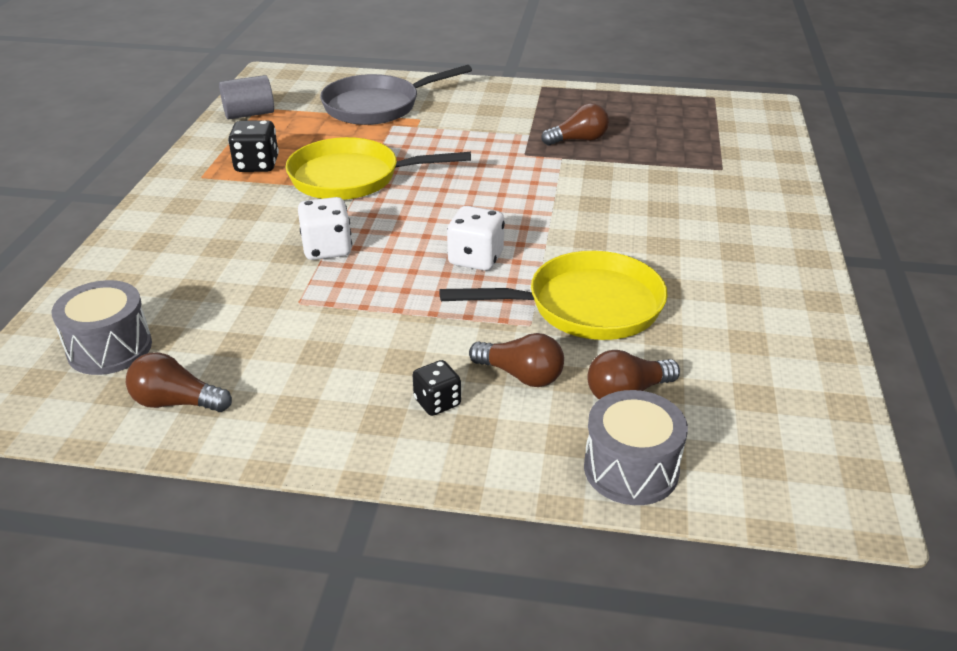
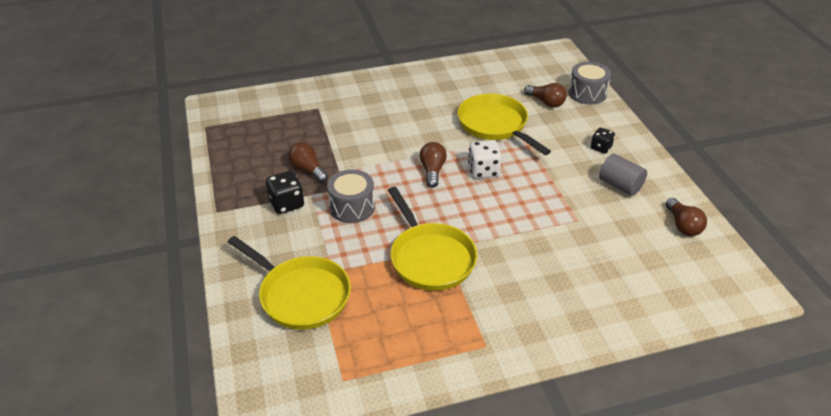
camera: 115 degrees left, 5 degrees up
(110, 348) = (679, 273): grey drum -> grey drum (352, 207)
(249, 114) = (361, 378): grey cylinder -> grey cylinder (620, 185)
(257, 165) = (446, 321): black dice -> black dice (286, 204)
(327, 249) = (521, 231): white dice -> none
(377, 106) = (301, 295): grey pan -> yellow pan
(521, 375) = (562, 131): brown light bulb -> brown light bulb (432, 171)

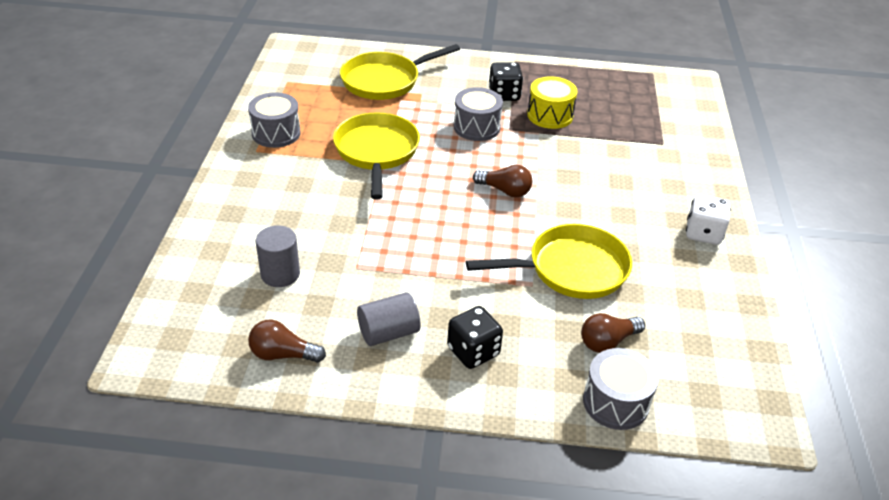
camera: 110 degrees right, 0 degrees up
(308, 170) = (550, 115): brown light bulb -> yellow drum
(430, 258) = (376, 152): yellow pan -> yellow pan turned 90 degrees clockwise
(447, 343) = (276, 133): none -> grey drum
(484, 171) = (484, 227): white dice -> white dice (703, 233)
(601, 148) = (473, 351): black dice -> black dice, size x1.52
(619, 257) = (280, 274): none -> grey cylinder

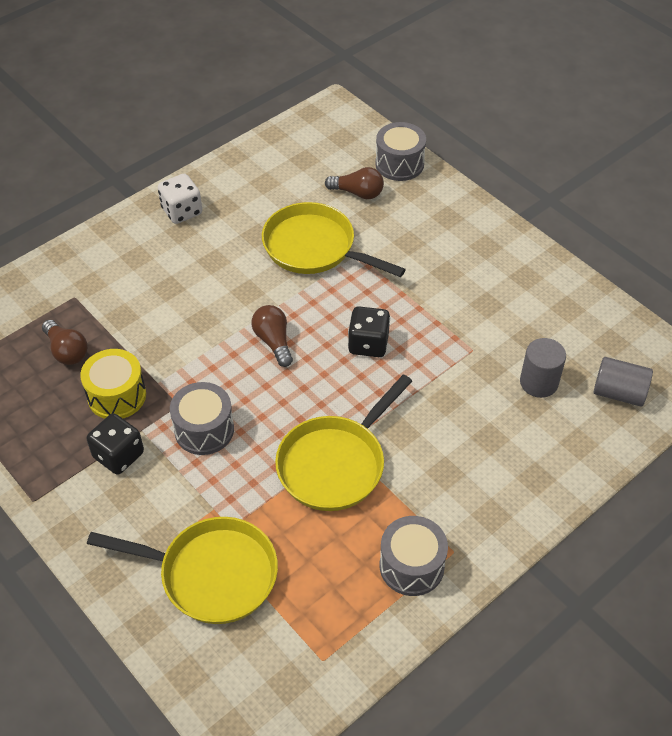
camera: 135 degrees left, 10 degrees up
(283, 354) = (584, 316): brown light bulb -> brown light bulb (67, 351)
(388, 333) = (496, 285): grey cylinder -> grey cylinder (618, 393)
(473, 351) = (451, 239): black dice -> black dice (368, 344)

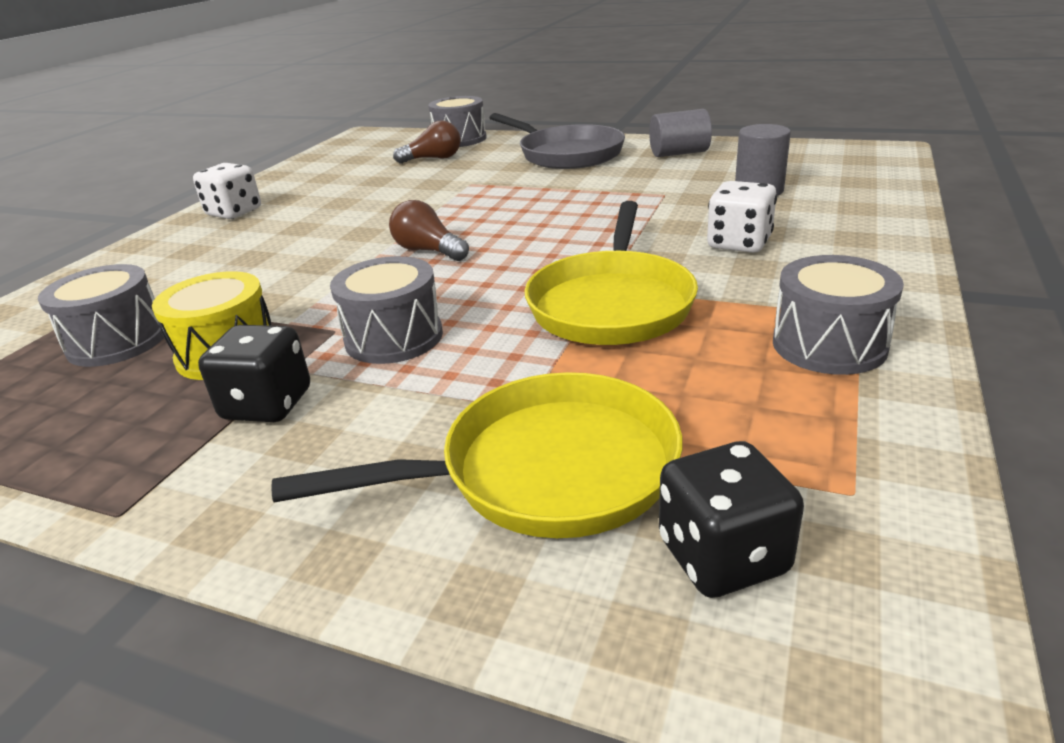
camera: 25 degrees left, 20 degrees down
(67, 351) = (117, 341): brown light bulb -> grey drum
(314, 247) = (417, 192): yellow pan -> none
(368, 344) = (546, 221): black dice -> black dice (722, 556)
(458, 242) = (566, 154): none -> grey pan
(460, 442) = (739, 243): none -> white dice
(618, 393) = (841, 174): grey cylinder -> grey cylinder (679, 153)

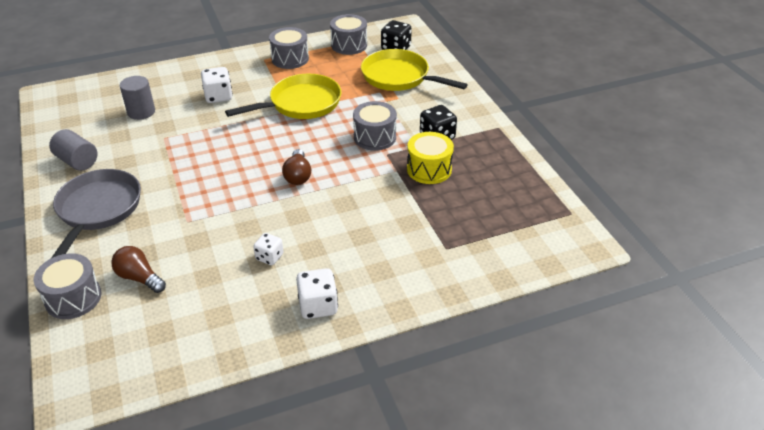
camera: 135 degrees left, 10 degrees up
(117, 341) = (461, 207): grey drum -> grey drum (349, 45)
(337, 207) = (269, 257): none -> white dice

